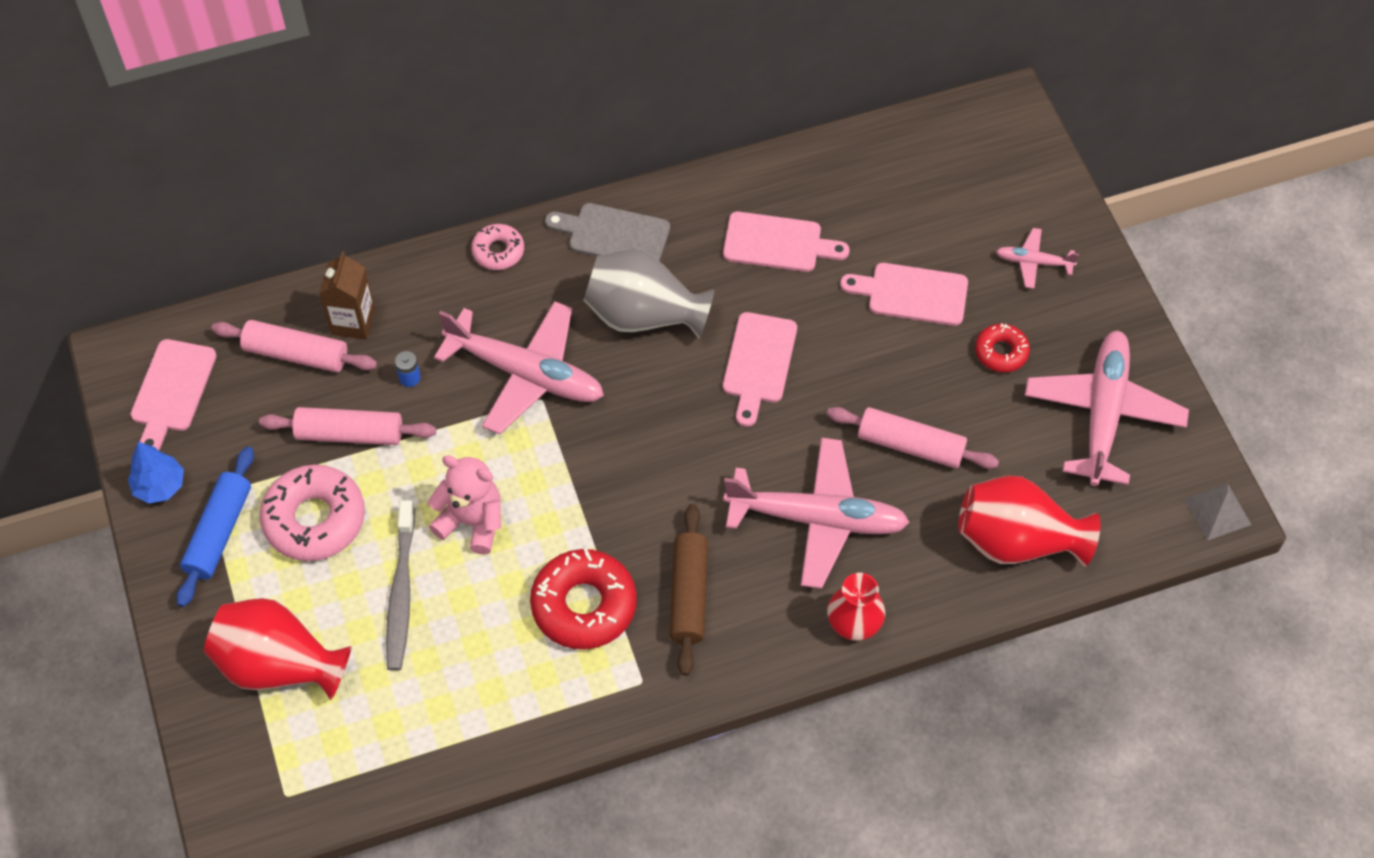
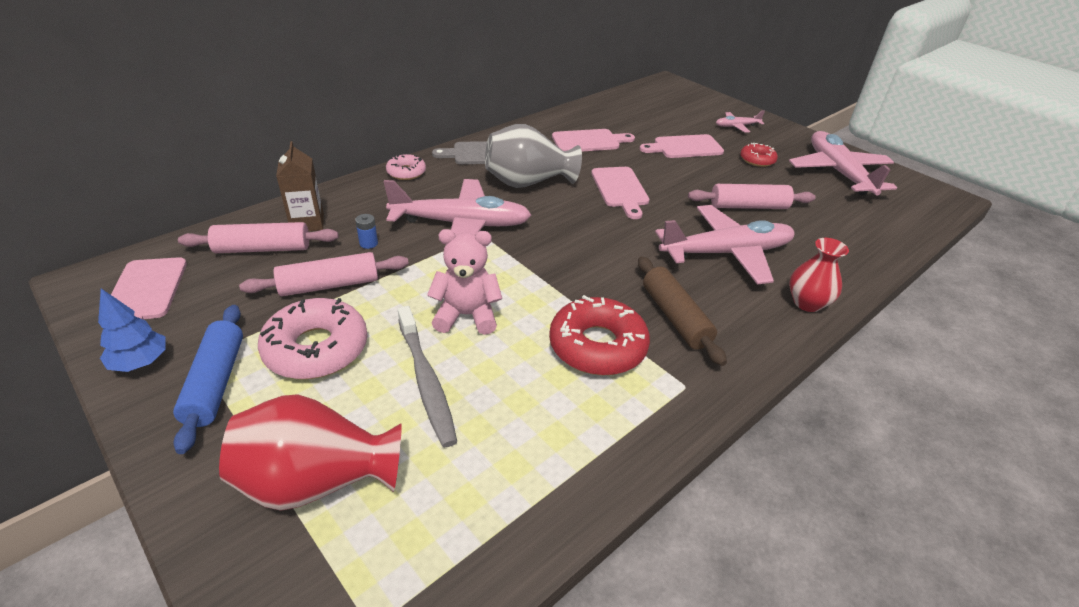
camera: 25 degrees left, 20 degrees down
(1017, 541) = (858, 235): red vase -> none
(1217, 511) = (946, 198): grey pyramid -> none

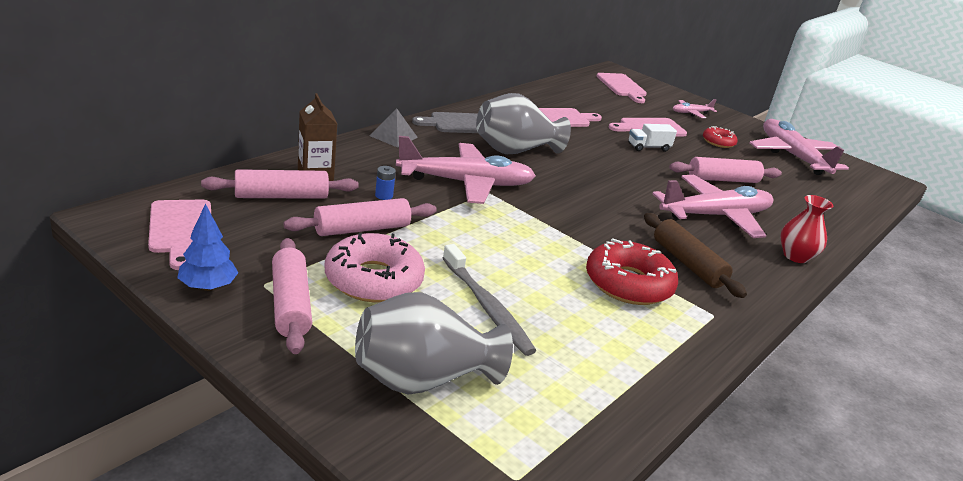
camera: 10 degrees left, 10 degrees down
(216, 383) = (291, 304): blue rolling pin -> pink rolling pin
(317, 481) = (422, 379): red vase -> grey vase
(406, 172) = (393, 136): pink donut -> grey pyramid
(466, 315) = (502, 257): pink teddy bear -> none
(620, 189) = (603, 160): pink cutting board -> pink cutting board (622, 87)
(676, 170) = (648, 147): none -> white truck

